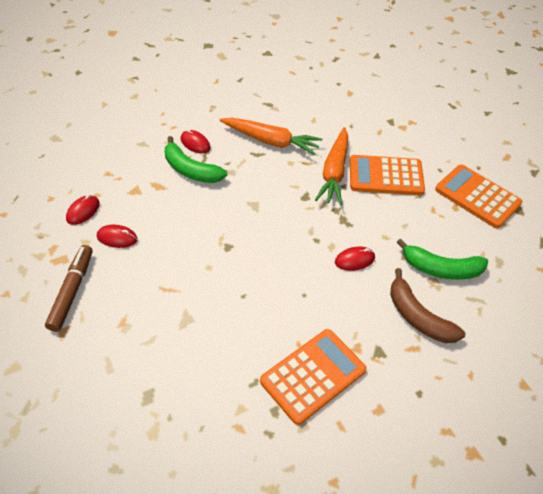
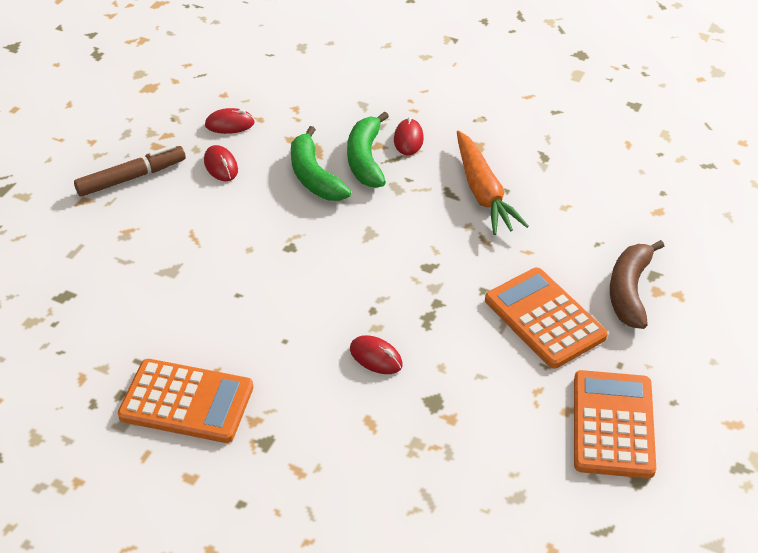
camera: 55 degrees right, 5 degrees down
(334, 172) = (496, 270): orange carrot -> none
(418, 317) = (347, 453): brown banana -> brown banana (629, 291)
(441, 269) = (443, 442): green banana -> green banana (314, 176)

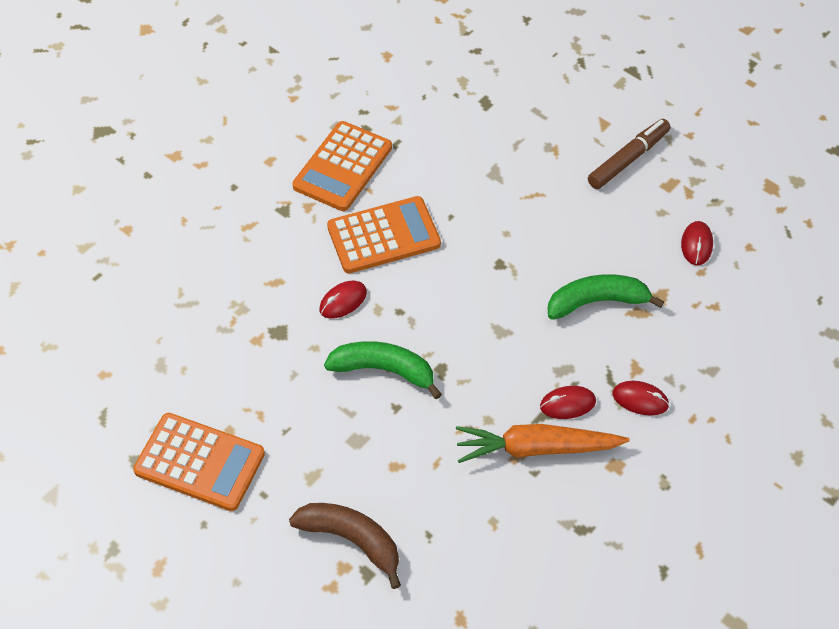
camera: 105 degrees right, 10 degrees up
(131, 177) = (628, 159): brown marker -> brown marker turned 120 degrees counterclockwise
(221, 166) = (631, 228): red mouse -> red mouse (567, 404)
(365, 159) = (614, 352): green banana -> green banana (384, 370)
(544, 318) = (342, 448): orange calculator -> orange calculator (383, 236)

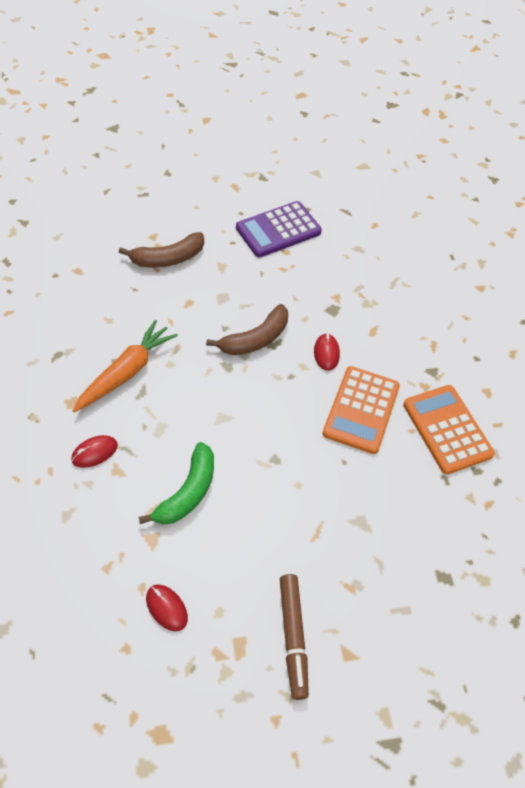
camera: 125 degrees right, 0 degrees up
(200, 462) = (278, 230): orange calculator -> purple calculator
(384, 370) = (255, 339): green banana -> brown banana
(567, 404) = (135, 411): red mouse -> none

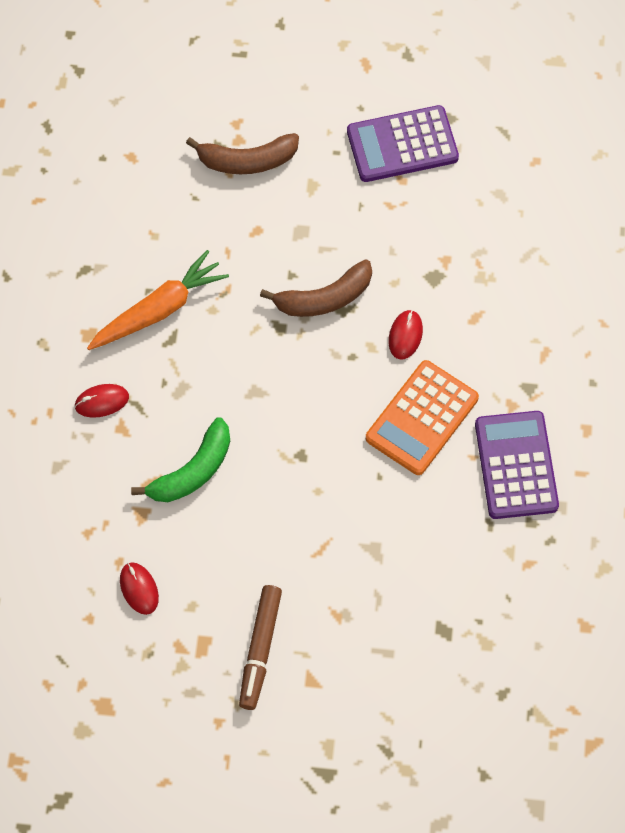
camera: 20 degrees right, 10 degrees up
(447, 429) = (516, 465): orange calculator -> purple calculator

